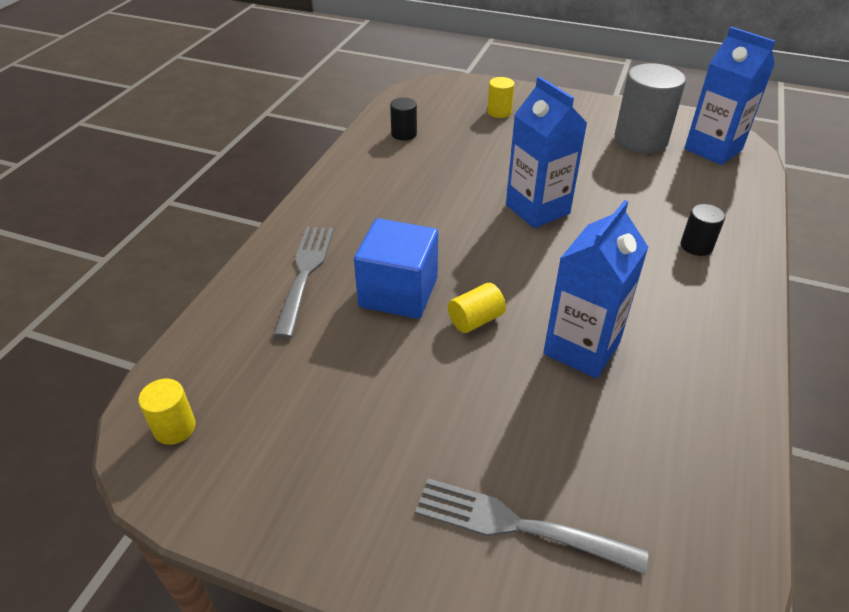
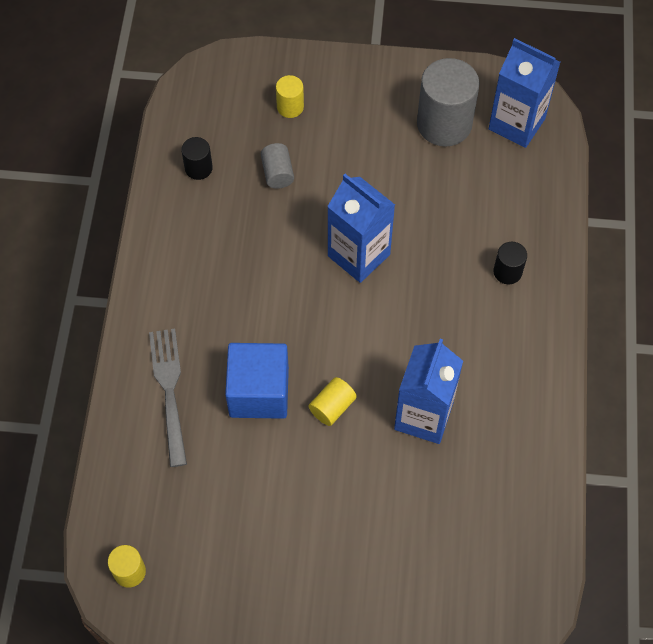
camera: 15 degrees left, 20 degrees up
(474, 147) = (277, 173): none -> grey cylinder
(520, 525) = (404, 583): grey fork -> none

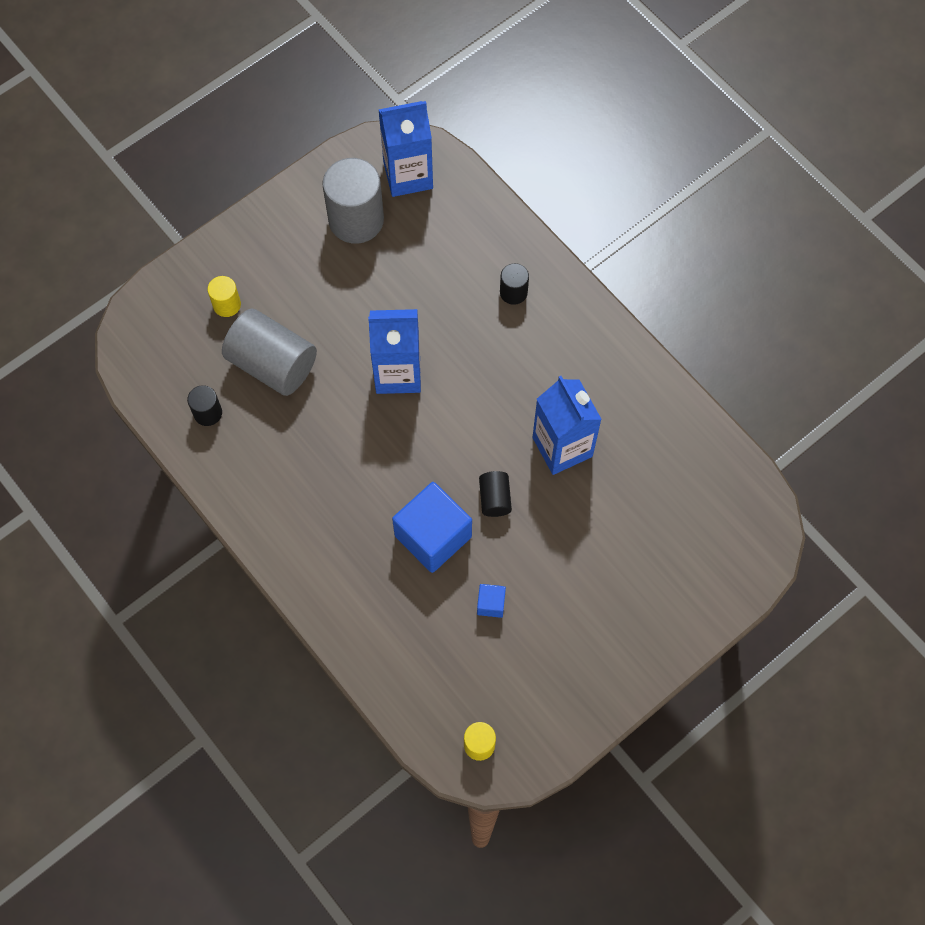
camera: 45 degrees left, 5 degrees up
(170, 391) = (369, 595): grey fork -> none
(247, 479) = (491, 604): none -> blue cube
(277, 173) = (272, 364): grey cylinder -> grey cylinder, size x2.03
(332, 407) = (494, 499): yellow cylinder -> black cylinder

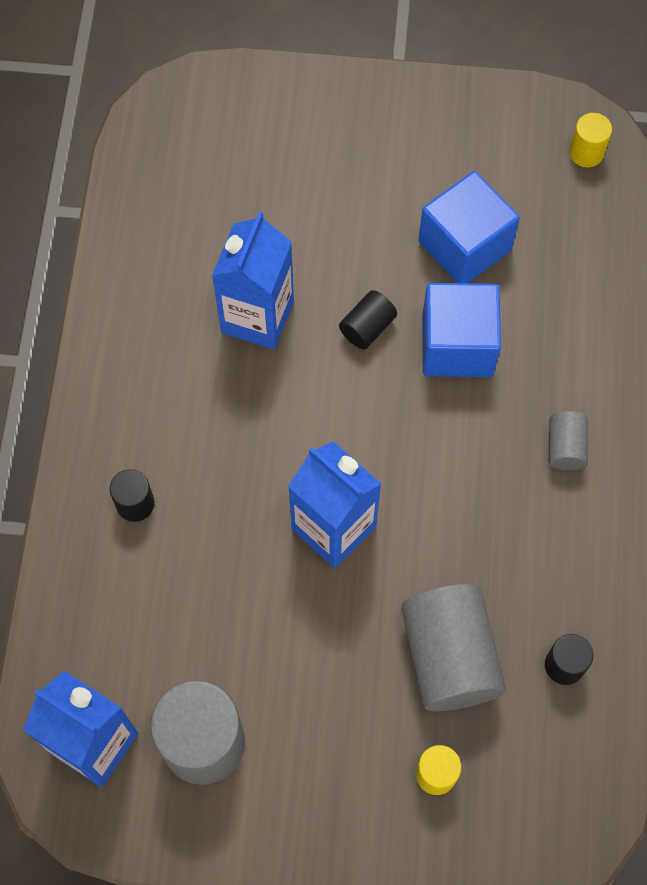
camera: 135 degrees left, 0 degrees up
(313, 532) = (565, 447): none -> grey cylinder
(491, 604) = (464, 246): blue cube -> blue cube, size x2.21

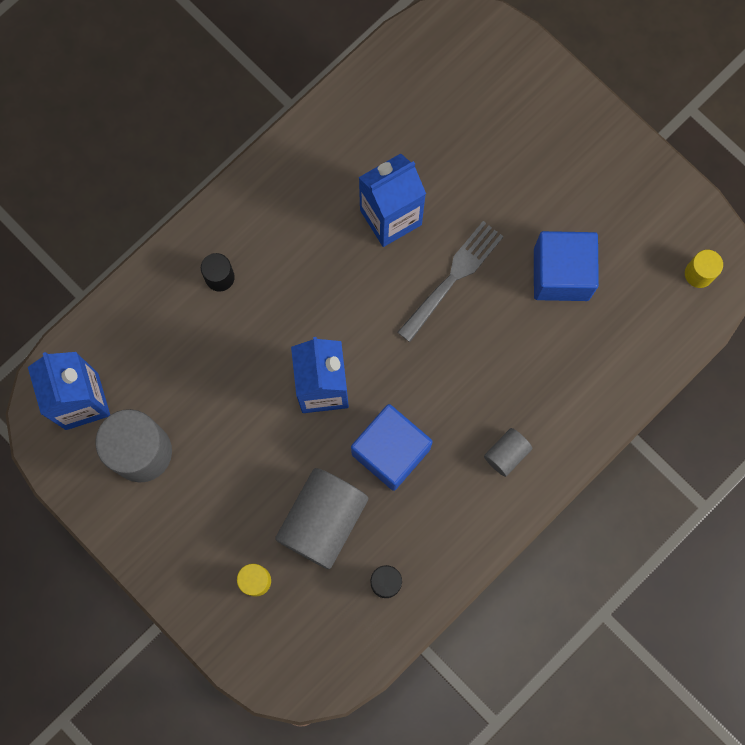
camera: 40 degrees right, 10 degrees up
(367, 327) = (452, 278): black cylinder -> grey fork
(457, 345) = (498, 335): blue cube -> blue cube (391, 451)

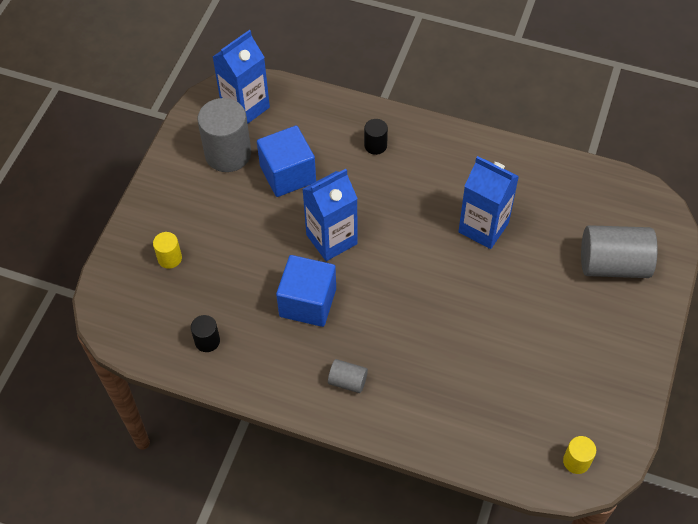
camera: 65 degrees right, 20 degrees down
(323, 521) = (233, 281): grey cylinder -> grey cylinder (613, 264)
(452, 278) = (462, 286): grey fork -> none
(561, 274) = (512, 359): blue cube -> blue cube (288, 174)

